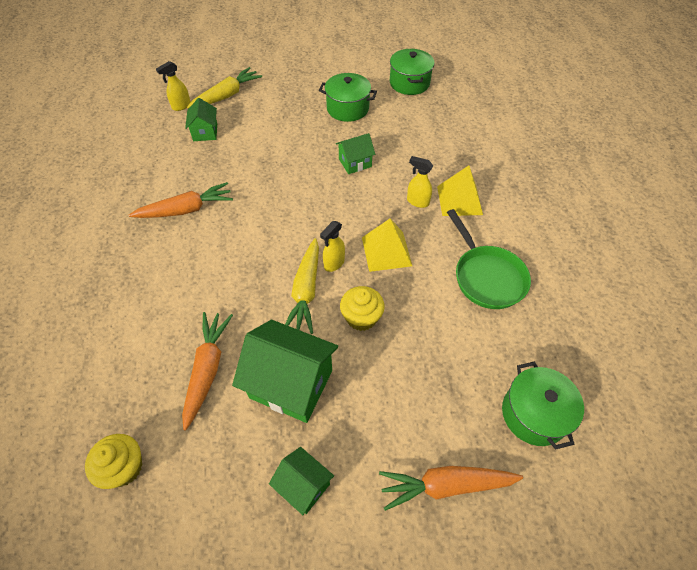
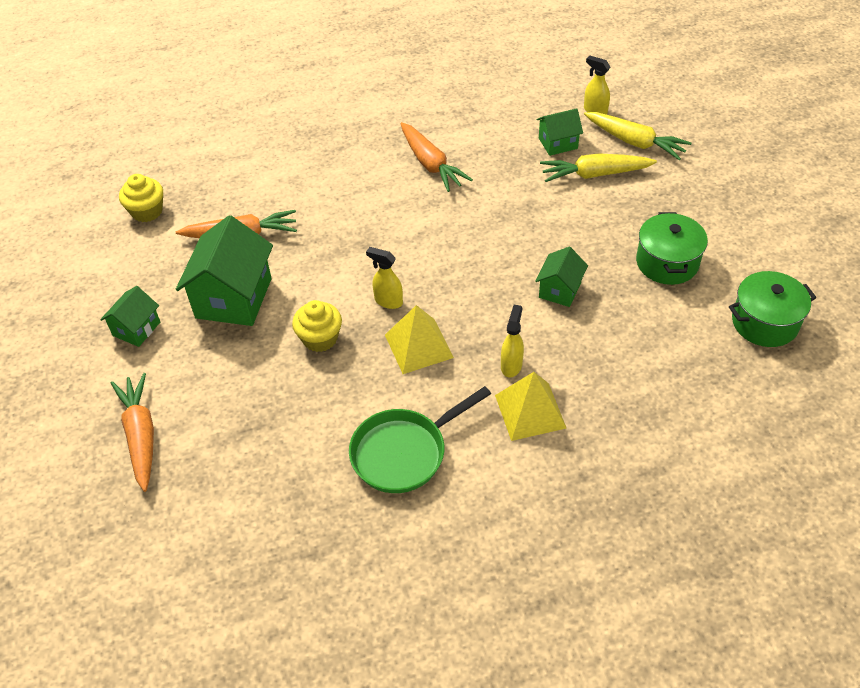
camera: 80 degrees right, 5 degrees down
(306, 290) = (345, 285): yellow carrot -> yellow carrot (595, 174)
(355, 163) = (560, 290): green house -> green house turned 60 degrees clockwise
(534, 414) = (222, 510): green pot -> none

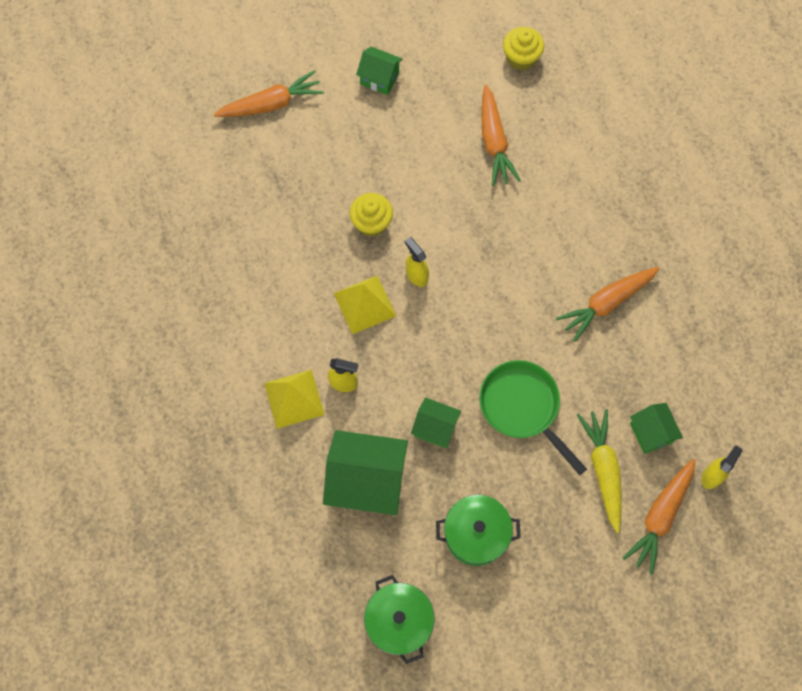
camera: 85 degrees right, 20 degrees up
(234, 298) = (416, 147): green house -> green house (367, 481)
(388, 301) = (416, 275): yellow spray bottle -> yellow spray bottle turned 60 degrees counterclockwise
(404, 452) = (253, 299): green pan -> green pan (522, 407)
(634, 142) = (660, 516): yellow carrot -> orange carrot

